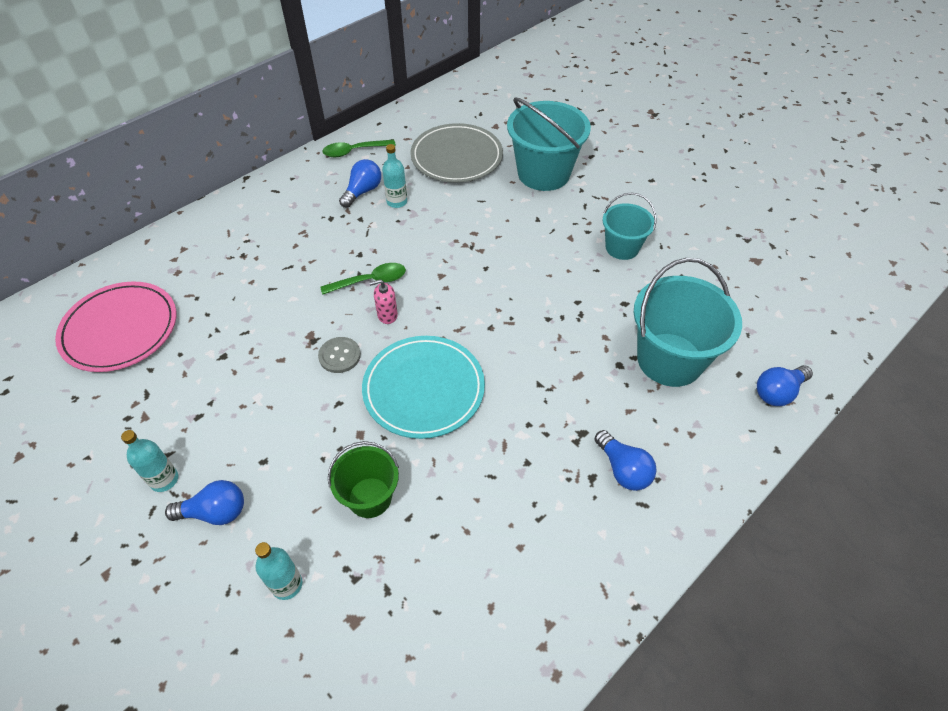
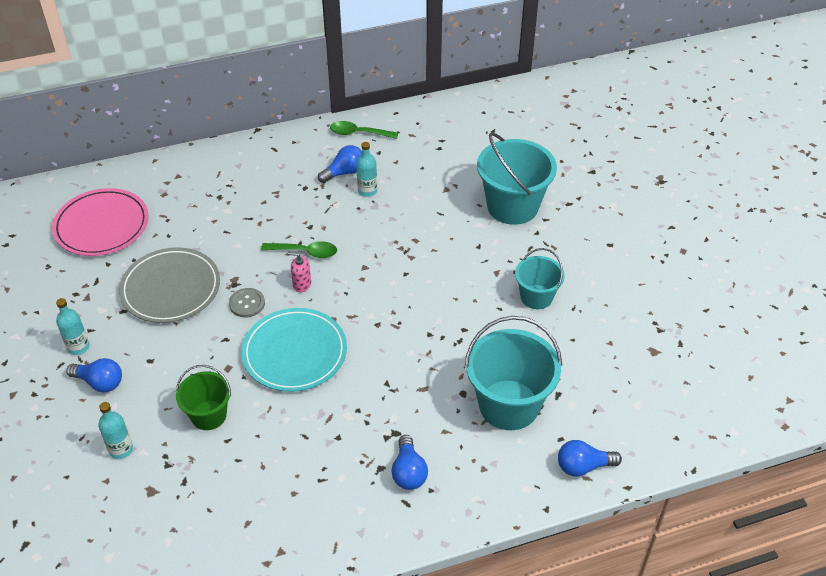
camera: 25 degrees right, 5 degrees down
(456, 157) = (444, 166): grey plate -> grey plate (171, 288)

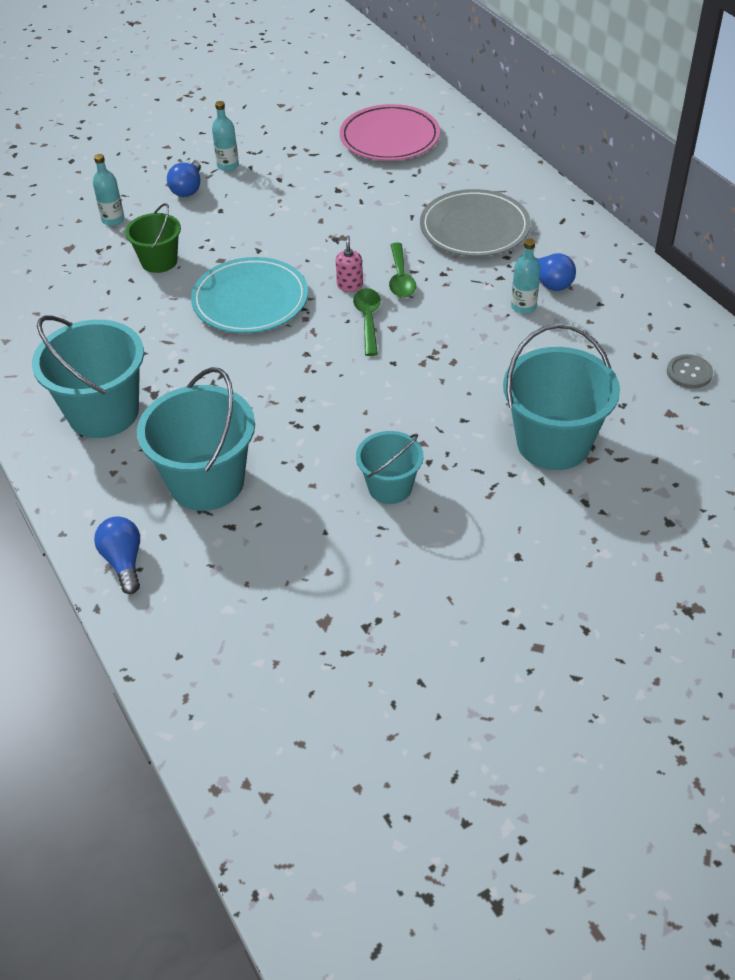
camera: 80 degrees right, 0 degrees up
(171, 288) = (317, 200): grey plate -> grey plate (474, 228)
(247, 303) = (310, 253): grey button -> grey button (689, 373)
(358, 133) = (627, 280): green spoon -> green spoon (368, 320)
(408, 472) = (103, 412): blue light bulb -> turquoise bucket

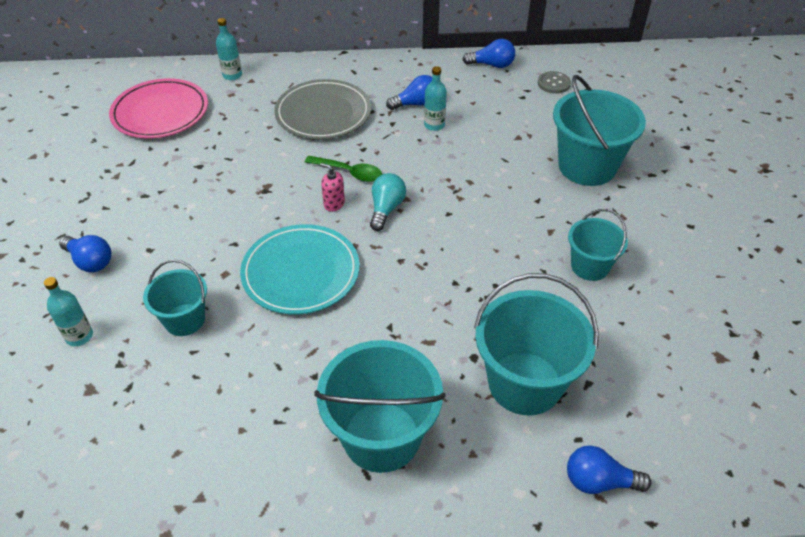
camera: 65 degrees left, 0 degrees up
(159, 261) = (184, 320): green bucket -> turquoise bucket
(228, 166) = (86, 222): turquoise bottle -> turquoise bottle (232, 75)
(368, 320) = (386, 209): green spoon -> turquoise light bulb
(676, 312) = (492, 65): none -> blue light bulb

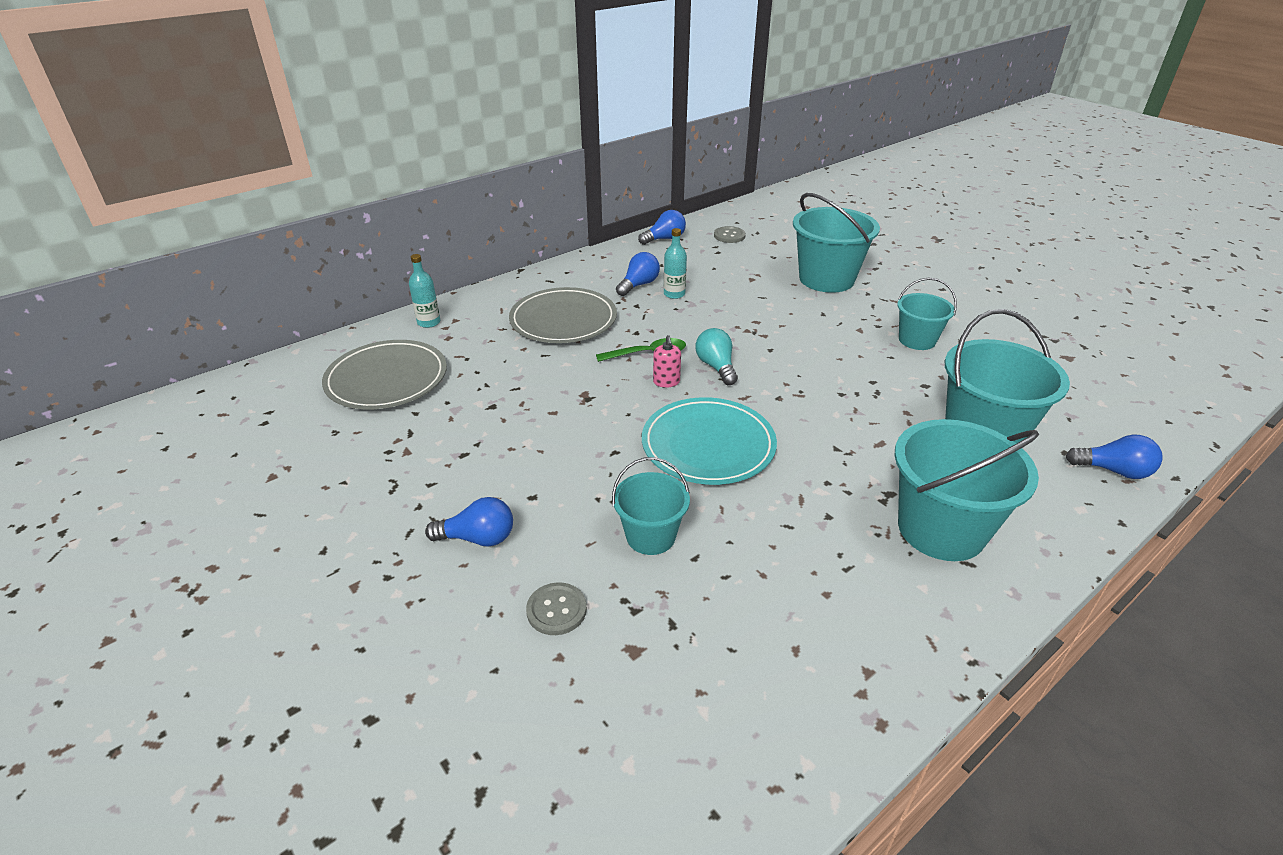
camera: 35 degrees left, 10 degrees down
(79, 336) = (556, 610): turquoise bottle -> grey button
(160, 112) = (387, 379): pink plate -> grey plate
(334, 204) = (666, 382): pink soap dispenser -> pink soap dispenser turned 90 degrees counterclockwise
(599, 481) = (1113, 471): blue light bulb -> blue light bulb turned 135 degrees counterclockwise

